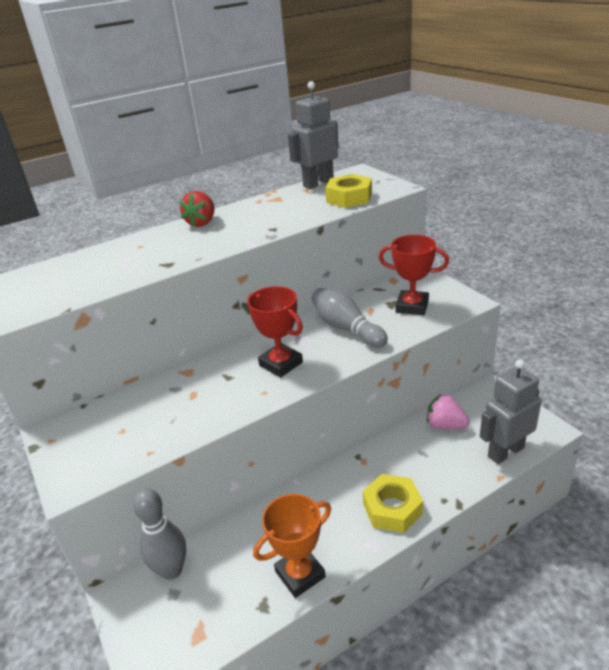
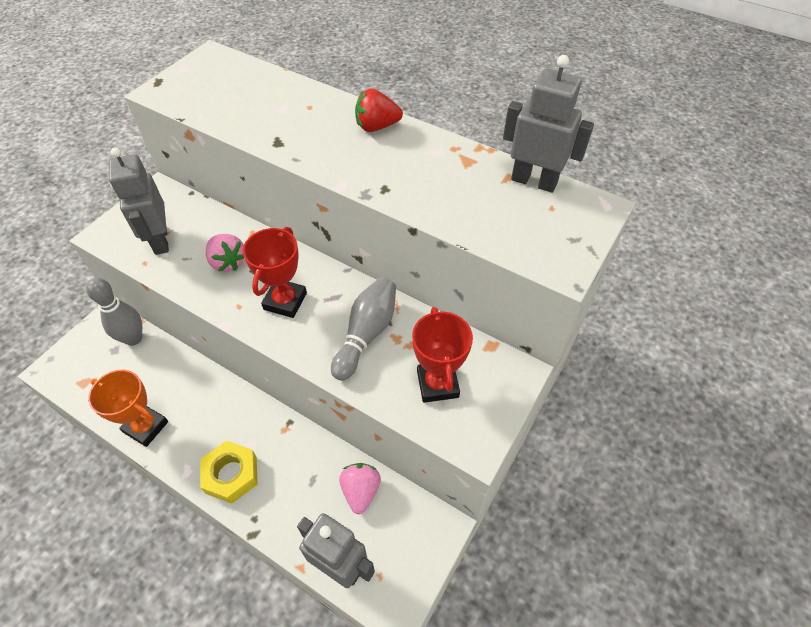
camera: 60 degrees right, 20 degrees up
(129, 436) = (160, 240): none -> grey robot
(204, 391) = (227, 262): none -> pink strawberry
(349, 198) = (502, 227): yellow nut -> none

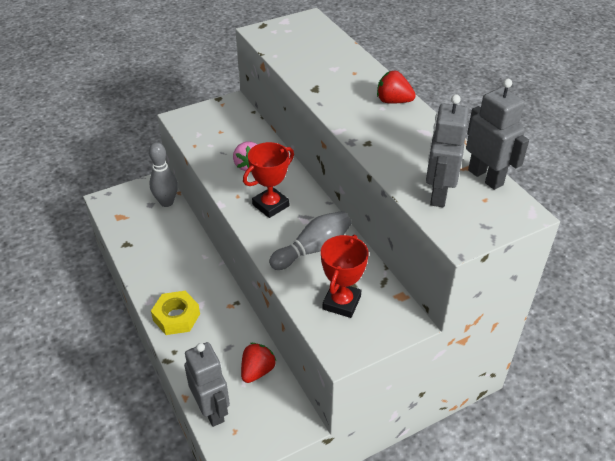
camera: 30 degrees right, 10 degrees down
(146, 427) = (141, 261): orange trophy -> none
(160, 240) = (213, 135): grey robot -> grey robot (438, 194)
(361, 491) = (257, 371): pink strawberry -> red strawberry

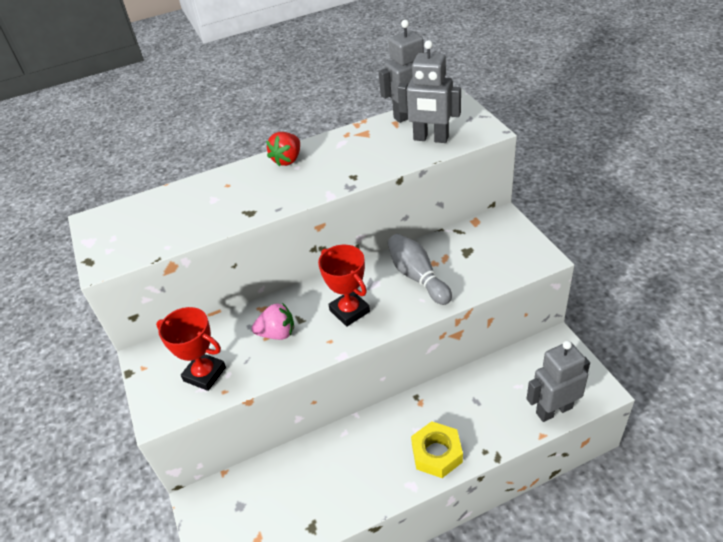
camera: 80 degrees left, 0 degrees up
(166, 202) = (240, 485): grey bowling pin -> none
(257, 371) = (504, 375): red strawberry -> none
(341, 303) = (486, 257): red trophy -> red trophy (205, 374)

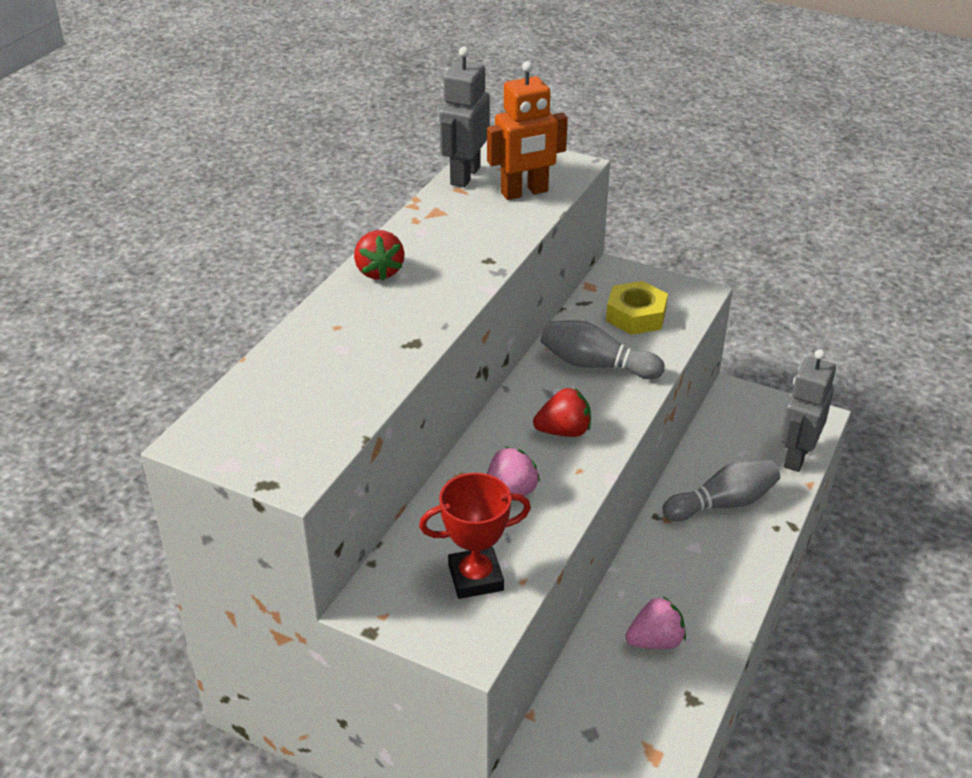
camera: 45 degrees left, 5 degrees down
(330, 476) = (655, 641): none -> pink strawberry
(349, 311) = (564, 431): red trophy -> red strawberry
(430, 139) = (524, 192): grey robot -> orange robot
(436, 453) = (735, 555): yellow nut -> yellow nut (636, 315)
(466, 413) = (722, 503): none -> grey bowling pin

